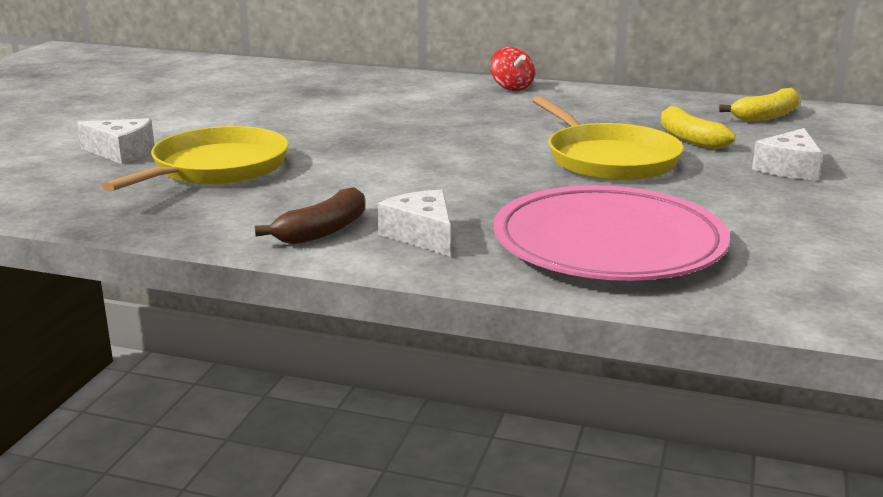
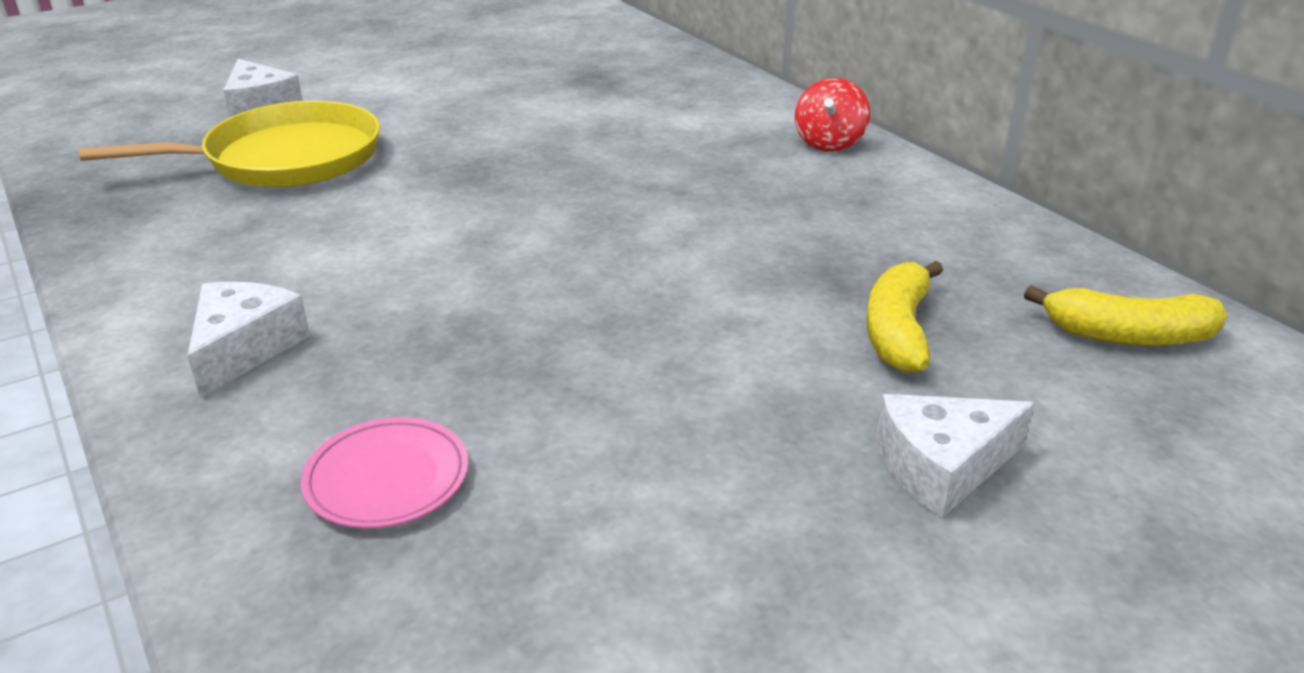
camera: 40 degrees right, 10 degrees up
(323, 231) = (182, 293): brown banana -> none
(608, 159) = (701, 320): yellow pan -> none
(608, 244) = (387, 478): pink plate -> pink plate, size x0.42

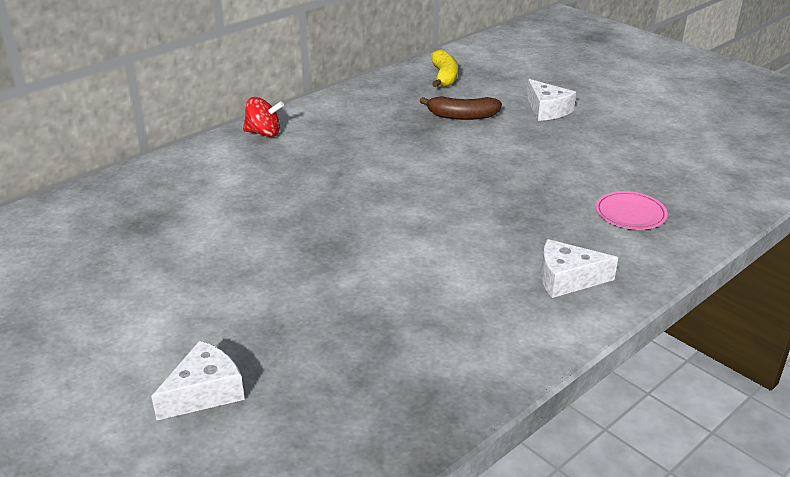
camera: 100 degrees left, 0 degrees up
(284, 158) = (319, 340): yellow pan -> none
(897, 331) = (462, 116): yellow banana -> brown banana

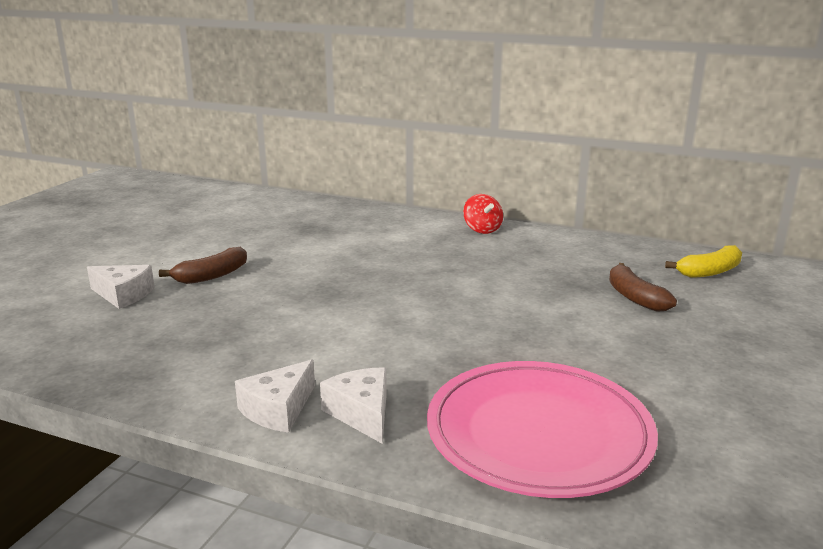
camera: 65 degrees right, 10 degrees down
(213, 316) = (211, 276): none -> brown banana
(547, 110) = (726, 339): white cheese -> white cheese (278, 409)
(630, 214) = (538, 434): pink plate -> pink plate, size x2.36

